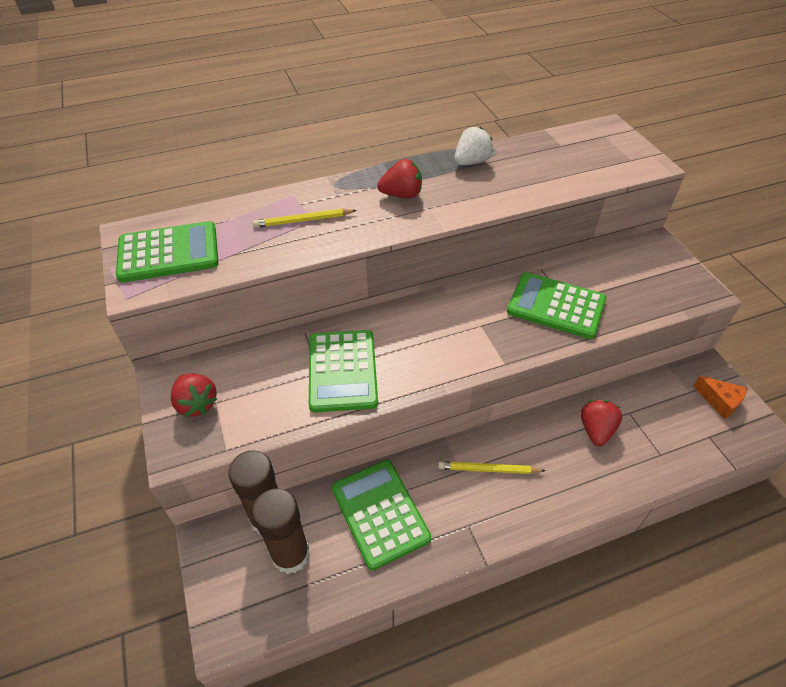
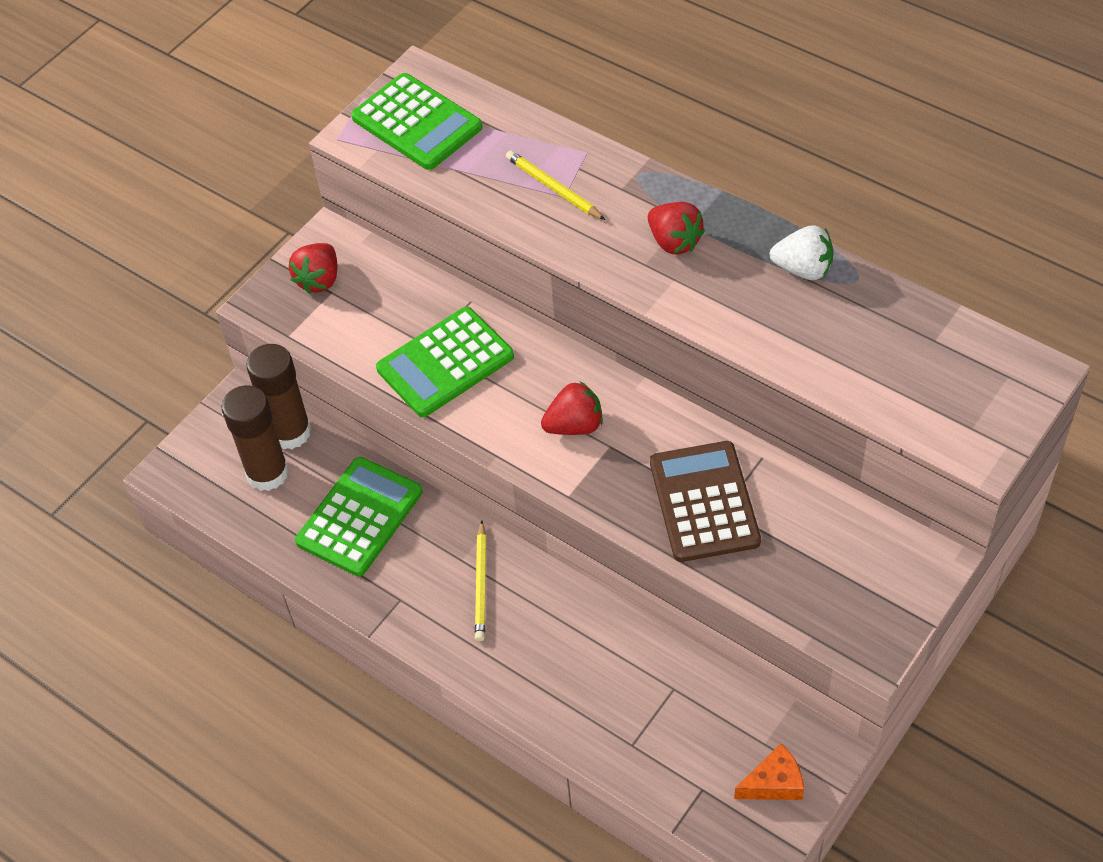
camera: 60 degrees right, 5 degrees up
(488, 469) = (481, 584): yellow pencil -> yellow pencil turned 150 degrees counterclockwise
(556, 306) = (704, 502): green calculator -> brown calculator
(596, 430) = (617, 664): red strawberry -> red strawberry (574, 425)
(719, 401) = (774, 783): orange cheese -> orange cheese turned 120 degrees counterclockwise

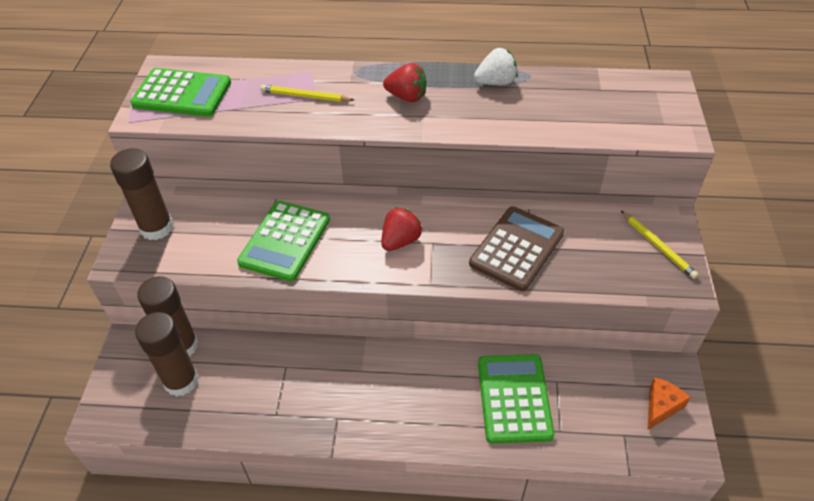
camera: 35 degrees left, 5 degrees down
(319, 280) = (156, 228): red strawberry -> brown glue stick
(359, 517) = (270, 378): green calculator -> green calculator (514, 398)
(481, 584) = (386, 379): yellow pencil -> yellow pencil (657, 246)
(704, 502) = (517, 248): brown calculator -> brown calculator turned 75 degrees clockwise

